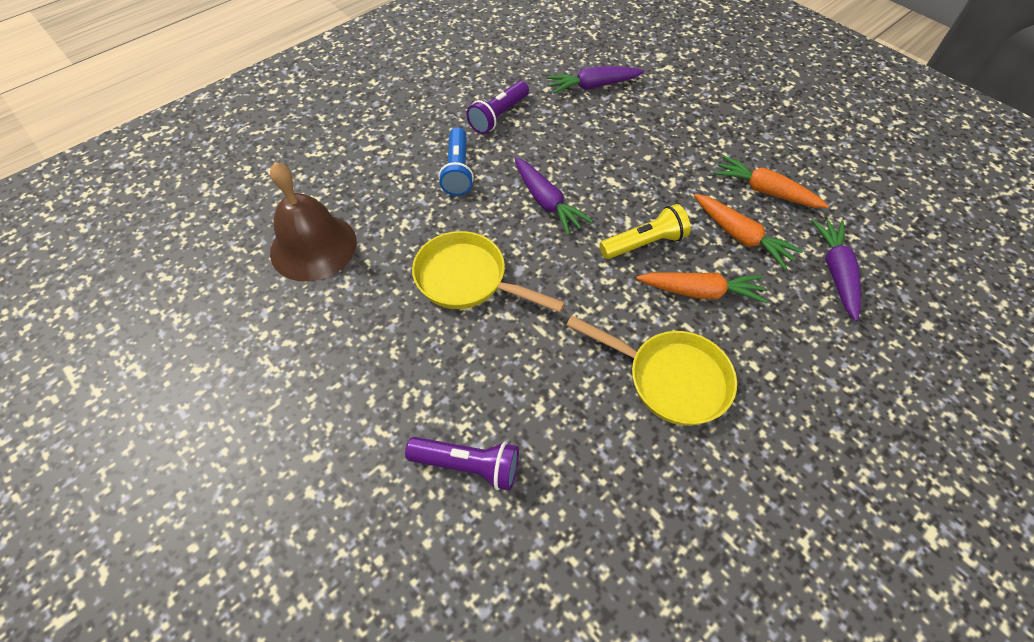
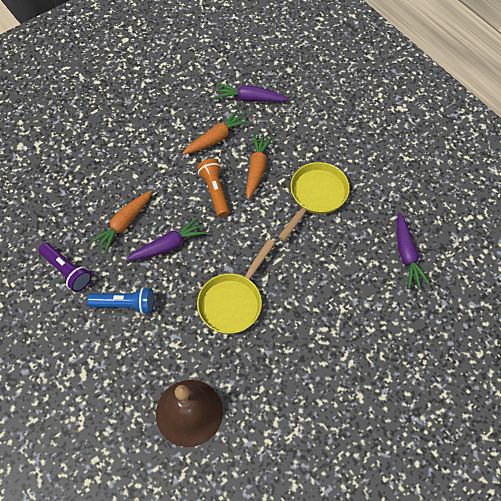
camera: 85 degrees left, 5 degrees up
(468, 465) = (367, 306): purple flashlight -> none
(593, 86) = (47, 199): purple carrot -> purple carrot (406, 255)
(644, 243) = (215, 191): yellow flashlight -> orange flashlight
(765, 191) = (180, 116): orange carrot -> orange carrot (124, 224)

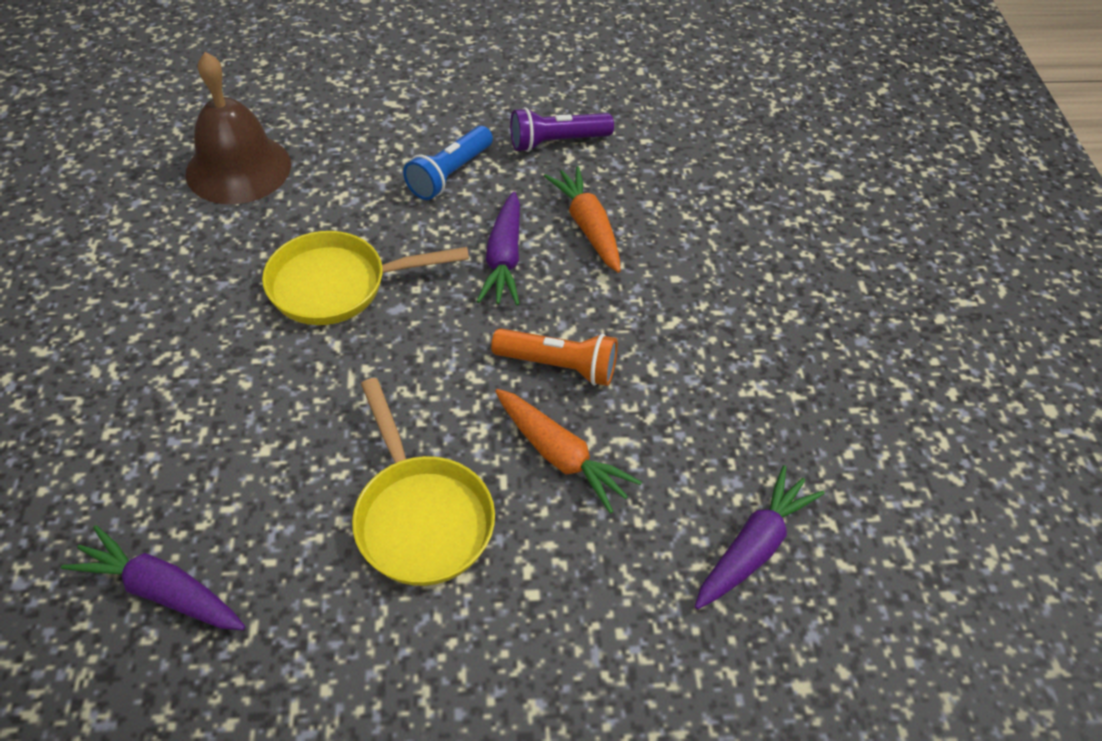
camera: 120 degrees right, 10 degrees down
(216, 138) = (681, 430): orange carrot -> none
(233, 302) = (337, 285): yellow pan -> yellow pan turned 75 degrees counterclockwise

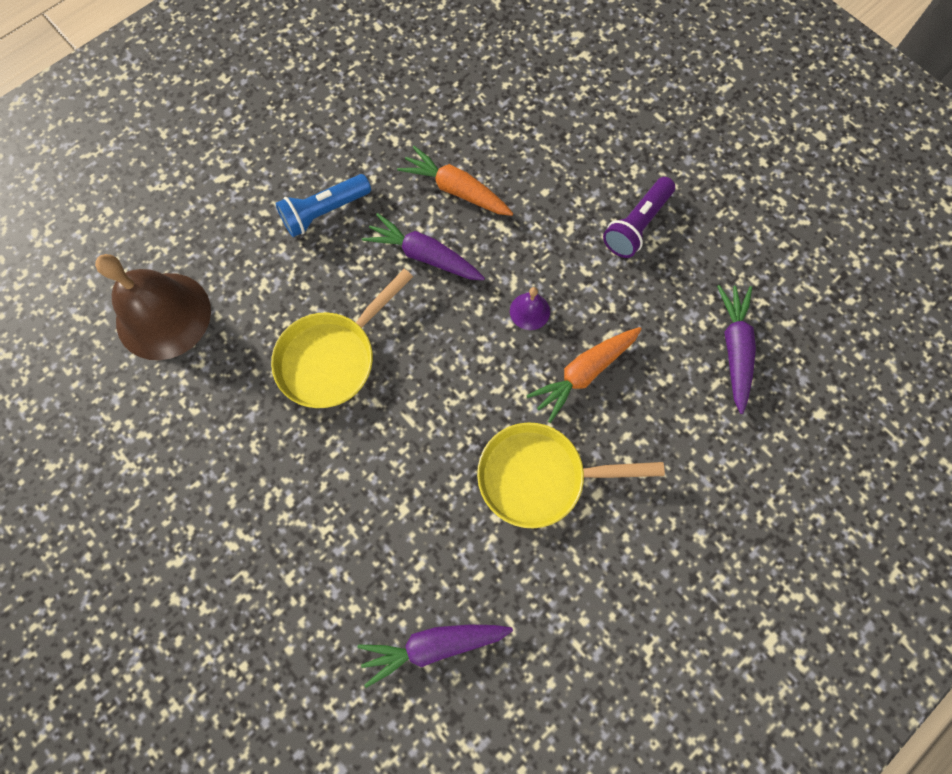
camera: 35 degrees left, 20 degrees up
(421, 517) = (539, 477): yellow pan -> yellow pan turned 150 degrees clockwise
(449, 175) = (324, 212): blue flashlight -> blue flashlight turned 60 degrees clockwise
(504, 259) = (424, 256): purple carrot -> purple carrot turned 150 degrees clockwise
(556, 142) = (373, 132): purple flashlight -> purple flashlight (636, 225)
(559, 366) = (529, 311): orange flashlight -> purple bell
(560, 456) = (584, 373): orange carrot -> orange carrot turned 135 degrees clockwise

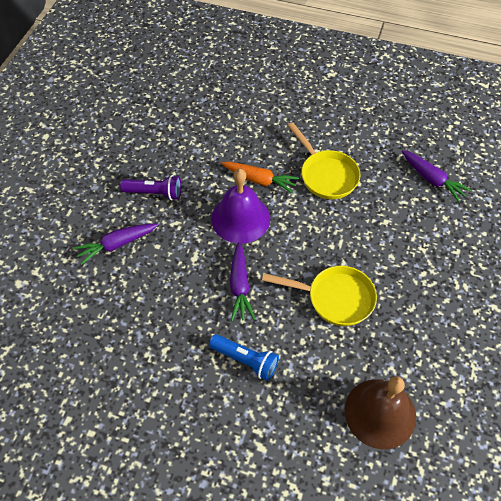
camera: 120 degrees left, 15 degrees down
(456, 190) = (183, 293): orange carrot -> none
(529, 311) = (240, 218): purple bell -> purple bell, size x2.33
(734, 349) = (204, 128): purple carrot -> purple carrot (117, 244)

